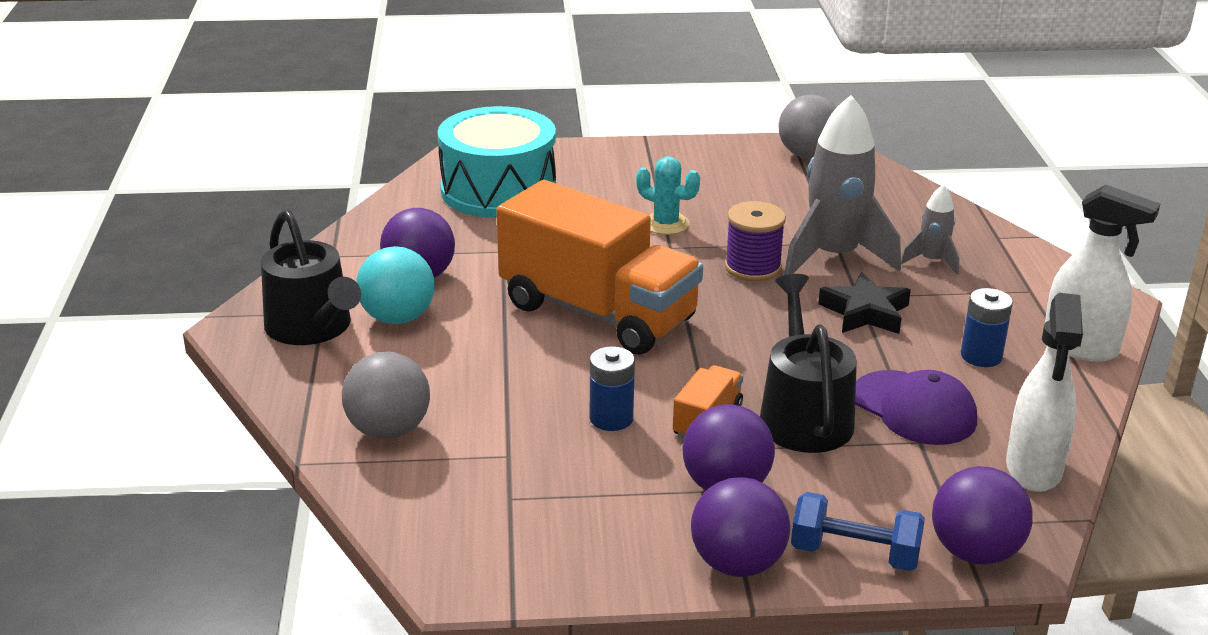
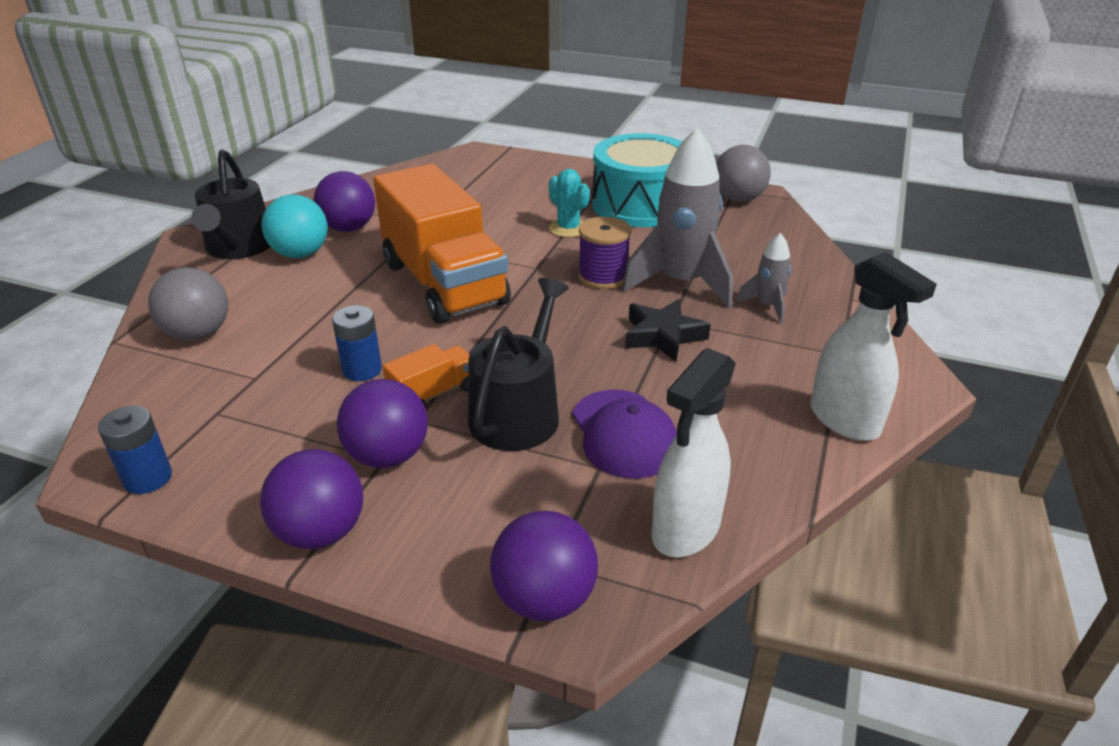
camera: 25 degrees right, 5 degrees up
(498, 190) = (471, 180): turquoise drum -> turquoise drum (640, 205)
(854, 554) = (430, 559): blue dumbbell -> none
(981, 356) = (735, 402): blue battery -> blue battery (147, 478)

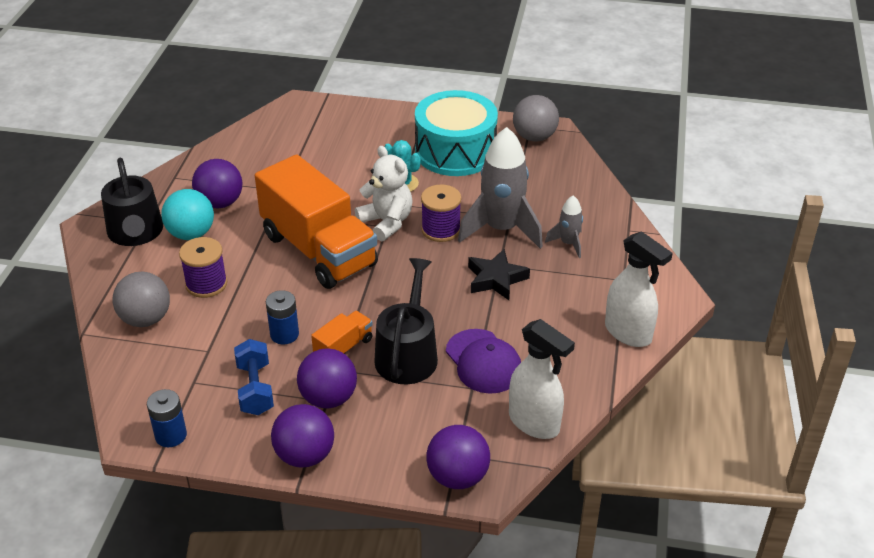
camera: 10 degrees left, 5 degrees up
(292, 304) = (206, 284): none -> purple spool
(293, 431) = (255, 389): none -> blue dumbbell
(537, 263) = (386, 222): none -> white teddy bear
(685, 530) = (534, 423): white spray bottle -> white spray bottle turned 75 degrees counterclockwise

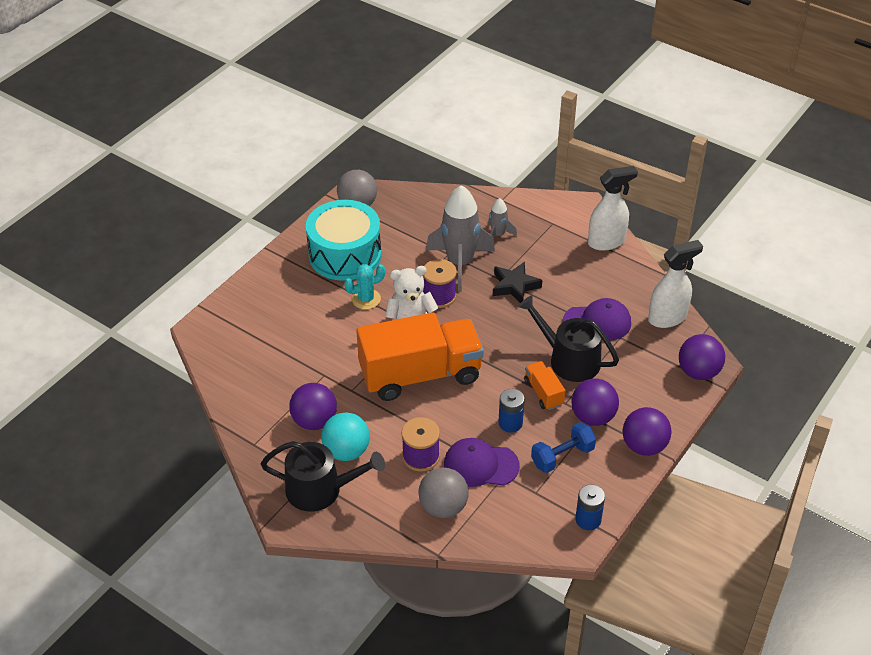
camera: 65 degrees left, 5 degrees up
(214, 329) = (480, 465): none -> purple cap
(255, 389) = (562, 456): blue dumbbell -> blue dumbbell turned 45 degrees counterclockwise

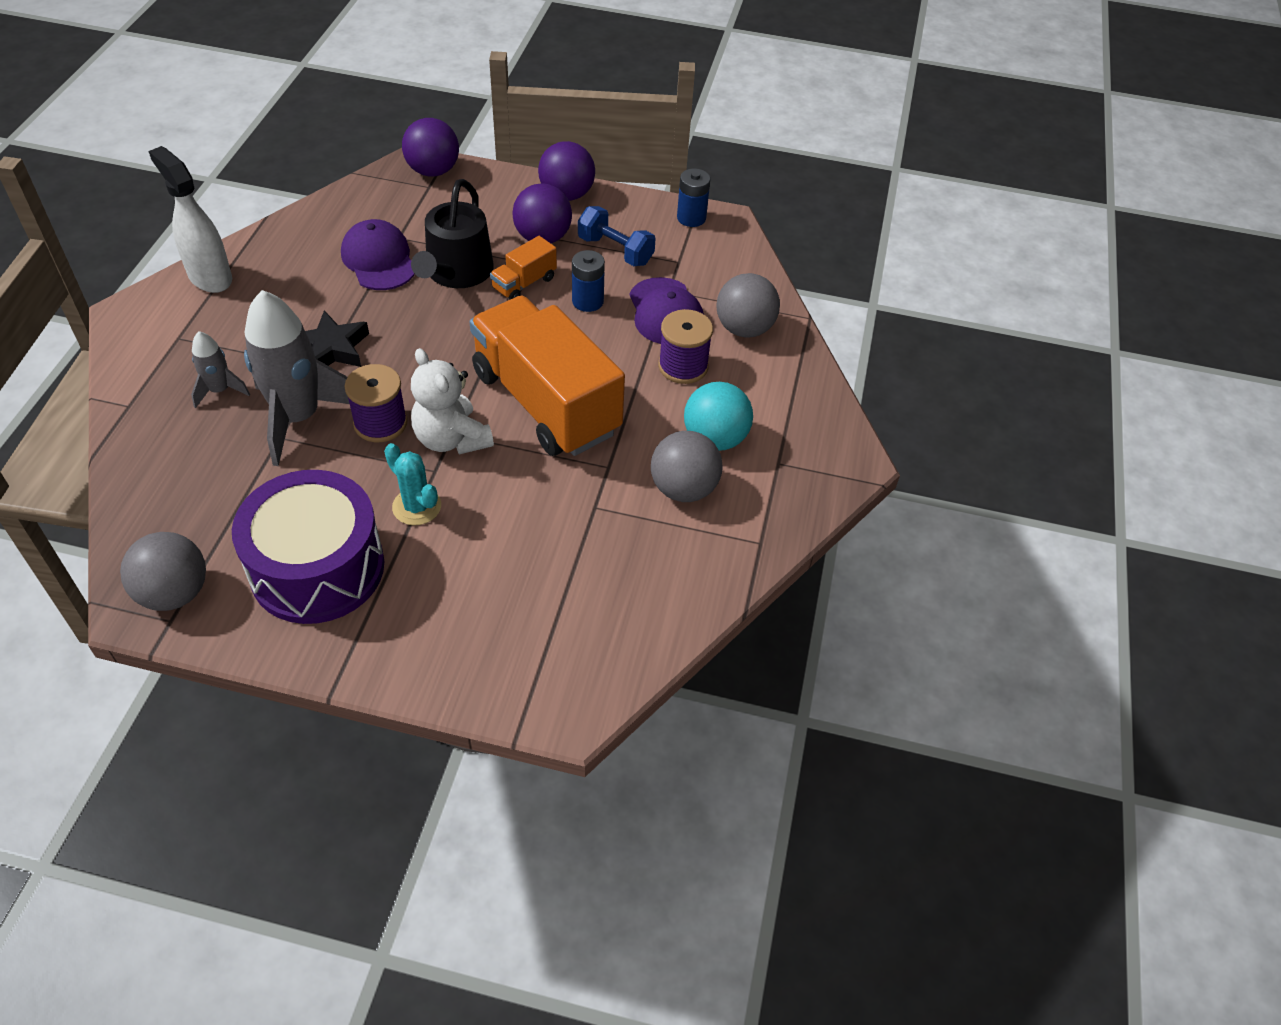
camera: 115 degrees left, 5 degrees up
(314, 421) = (683, 489): purple ball -> grey ball
(320, 489) = (789, 445): black watering can -> none
(345, 255) = (317, 568): turquoise drum -> purple drum
(667, 318) = (349, 204): white spray bottle -> none

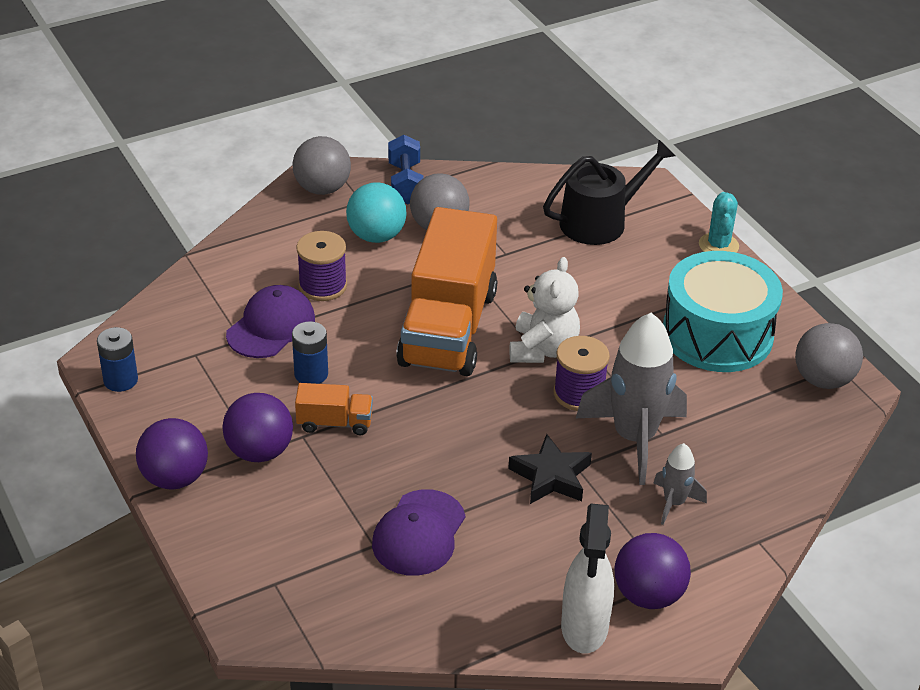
camera: 130 degrees left, 10 degrees down
(317, 568) = (717, 334): purple drum -> turquoise drum
(417, 506) = (616, 326): turquoise cactus -> turquoise cactus (718, 245)
(433, 171) = (245, 599): purple ball -> purple ball (648, 595)
(457, 272) = (372, 472): black watering can -> black watering can (600, 221)
(615, 251) = (224, 397): blue dumbbell -> blue dumbbell (405, 184)
(744, 329) = (240, 278): grey ball -> grey ball (322, 188)

